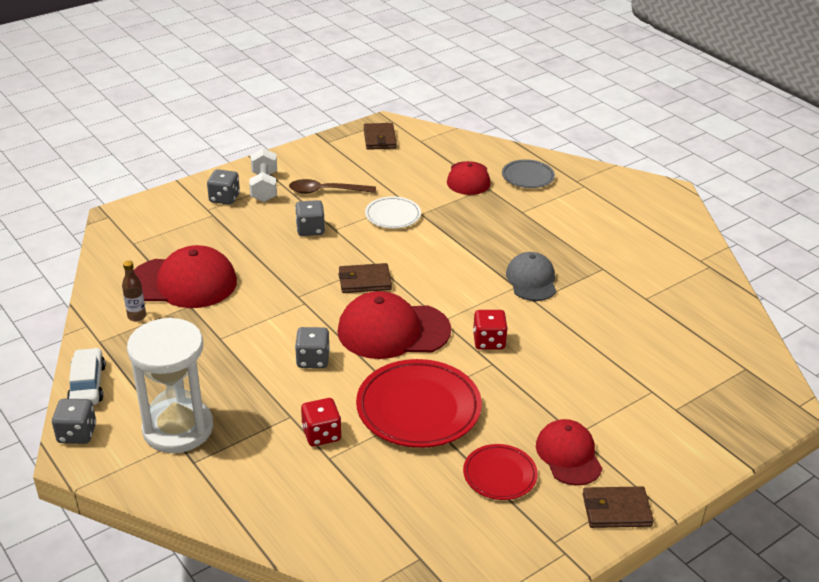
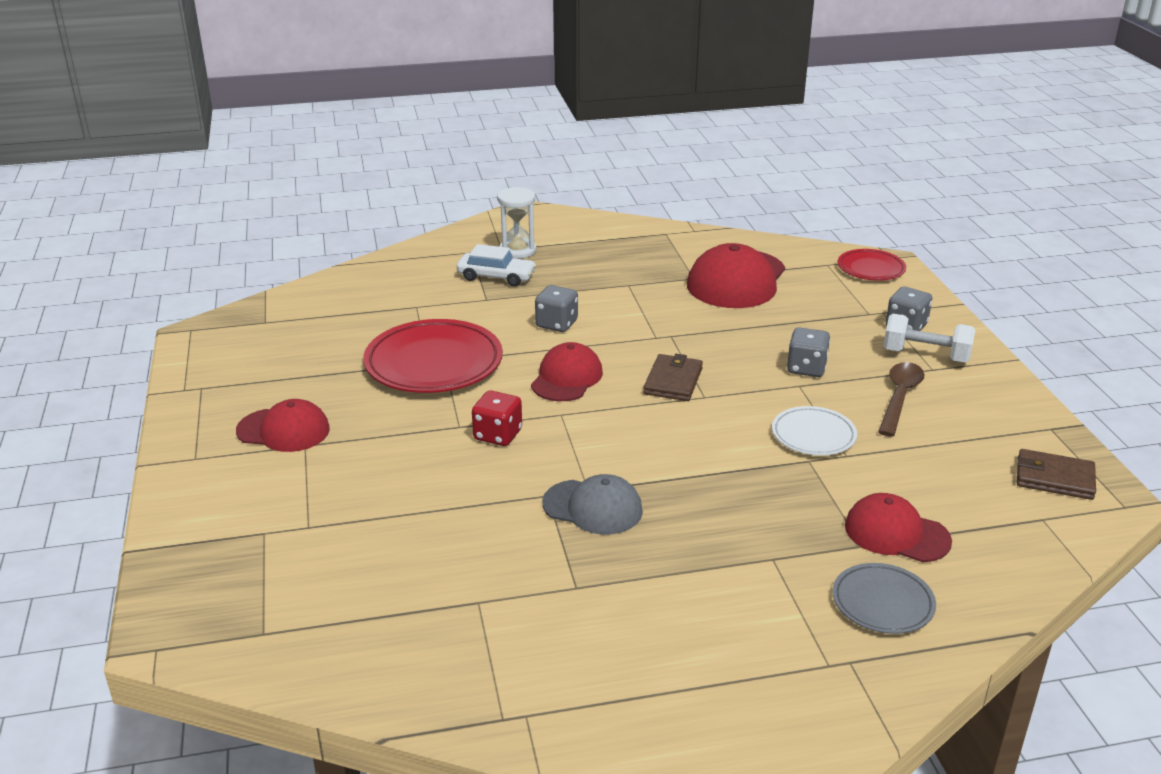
camera: 115 degrees right, 5 degrees down
(77, 433) = (549, 214): grey dice -> none
(87, 385) = (607, 223): white car -> white car (496, 277)
(137, 316) = (692, 252): brown bottle -> none
(178, 428) = (517, 251): white hourglass -> white hourglass, size x0.58
(321, 434) = (448, 308): red dice -> none
(393, 331) = (566, 378): red cap -> red cap, size x0.63
(499, 475) = (304, 383): red plate -> red plate (871, 269)
(616, 510) = (190, 434): brown wallet -> none

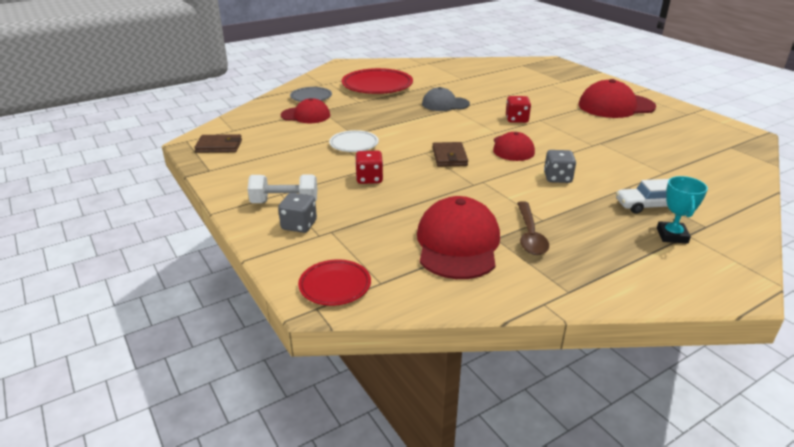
camera: 160 degrees right, 0 degrees up
(283, 430) = (616, 106): red cap -> red cap, size x1.58
(434, 363) = (596, 143): red plate -> red plate (377, 86)
(517, 251) = (672, 236): white hourglass -> turquoise trophy
(806, 368) = (369, 179): grey dice -> red dice
(899, 397) = (304, 171): brown spoon -> brown spoon (530, 235)

